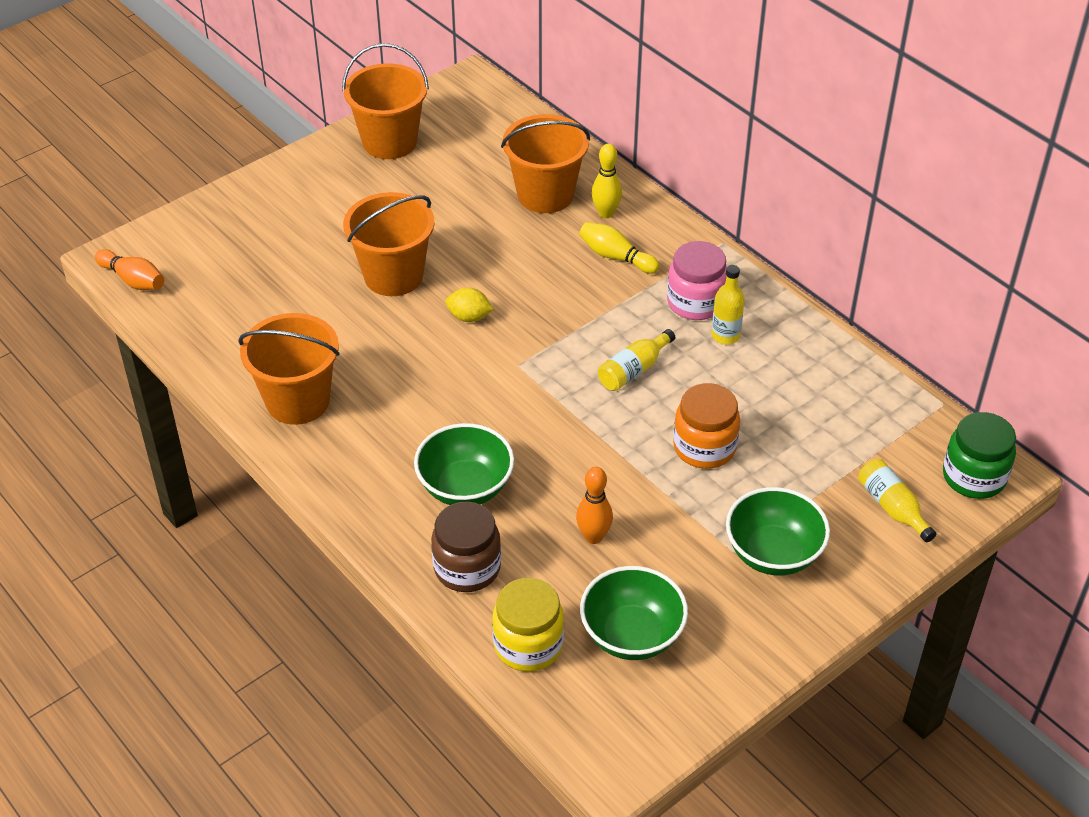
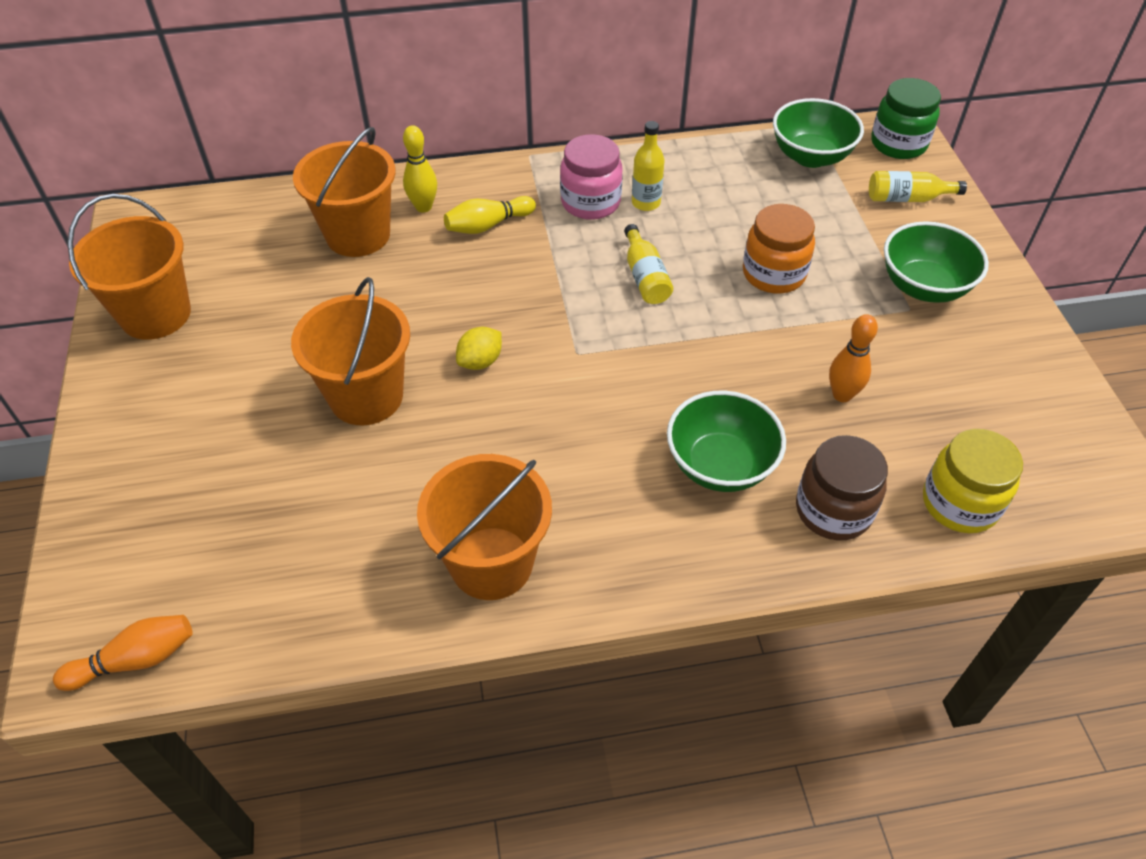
camera: 60 degrees left, 5 degrees up
(632, 635) = (979, 420): green bowl -> green bowl (811, 156)

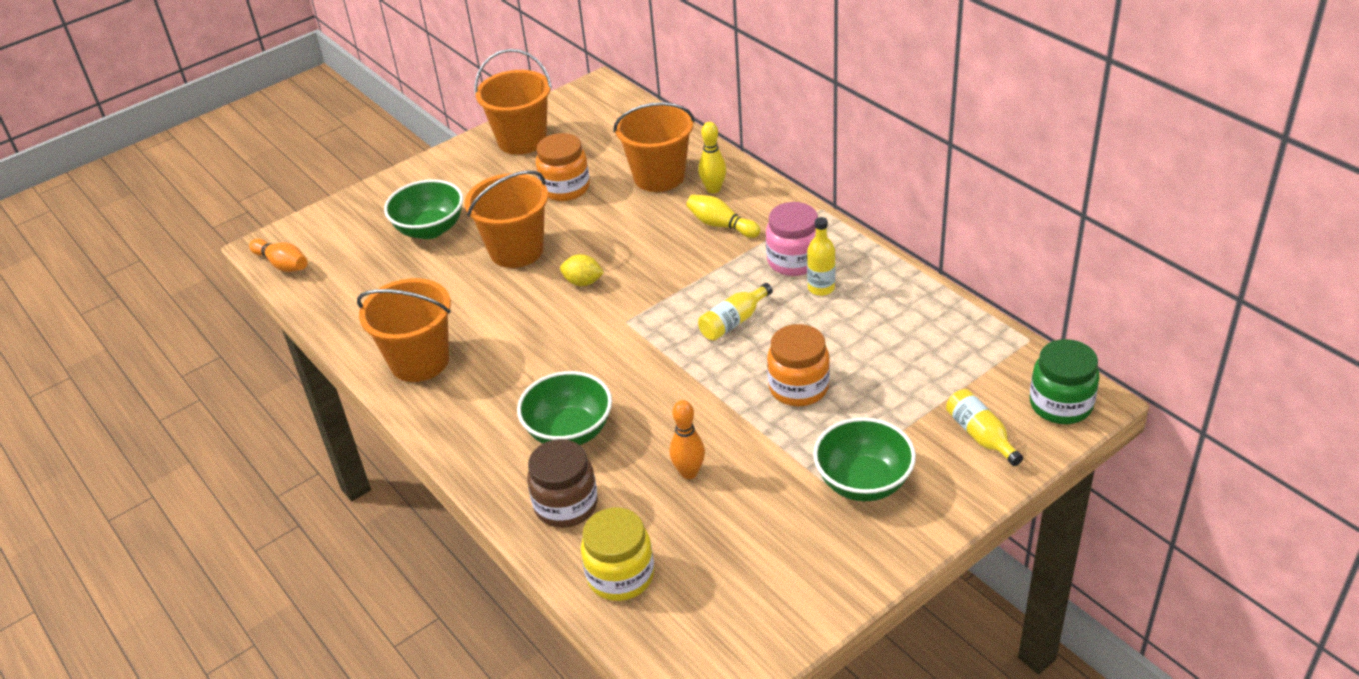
camera: 65 degrees right, 10 degrees down
(295, 313) = (565, 188): none -> orange jar
(811, 156) = (980, 356): green bowl -> green bowl (430, 229)

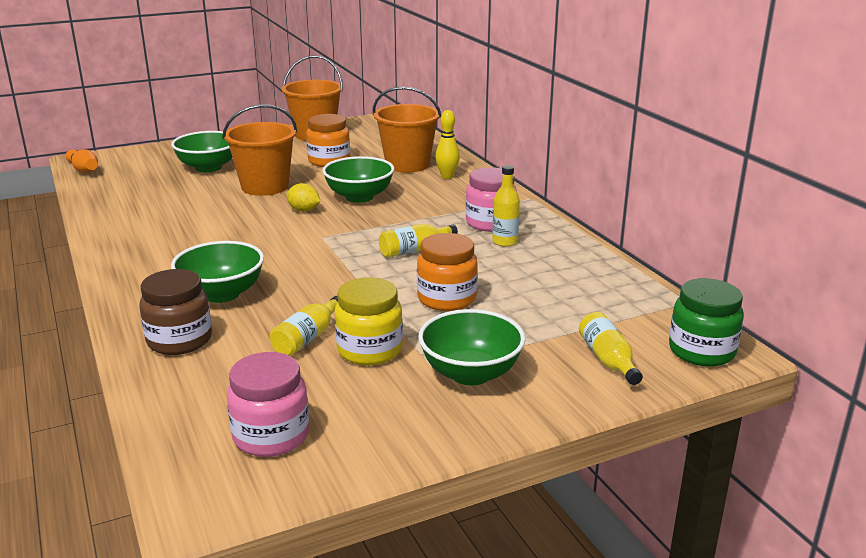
camera: 10 degrees right, 15 degrees down
(419, 361) = (136, 234): orange bucket -> none
(620, 576) = (188, 399): yellow jar -> yellow jar (369, 350)
(632, 246) = (359, 197): none -> green bowl
(689, 472) = (307, 338): orange bowling pin -> yellow bottle
(720, 600) = (271, 436): none -> pink jar
(721, 225) = (440, 196): yellow bowling pin -> none

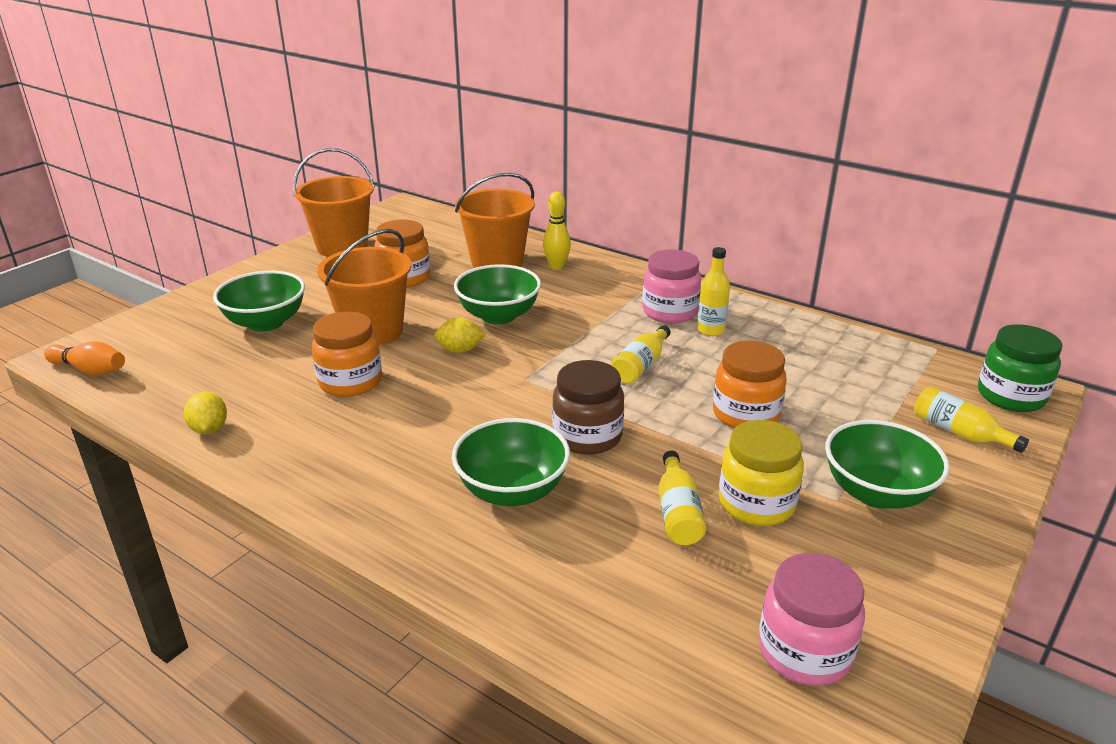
camera: 30 degrees left, 5 degrees up
(103, 214) = (209, 429): none -> yellow lemon
(179, 340) = (547, 572): brown jar -> brown jar (587, 436)
(212, 211) = (350, 382): none -> orange jar

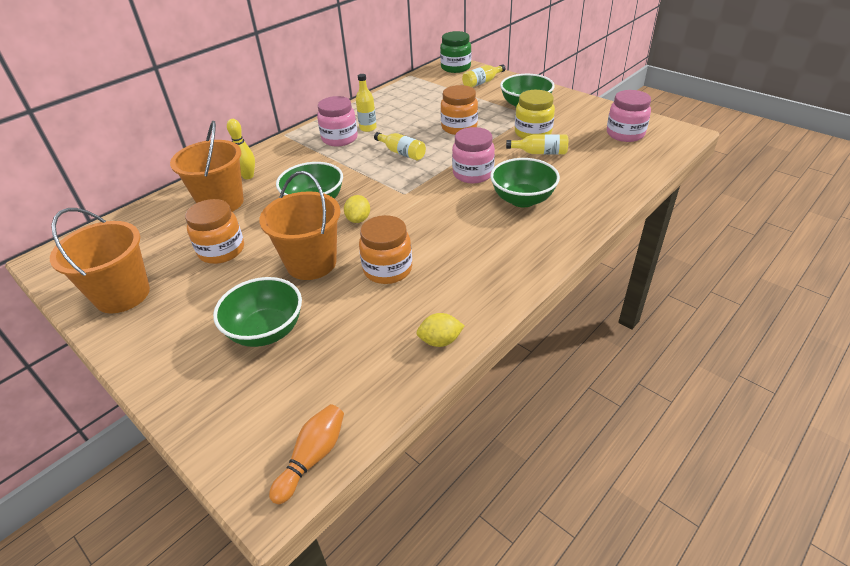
camera: 80 degrees left, 10 degrees up
(587, 436) = (473, 174): brown jar -> pink jar

